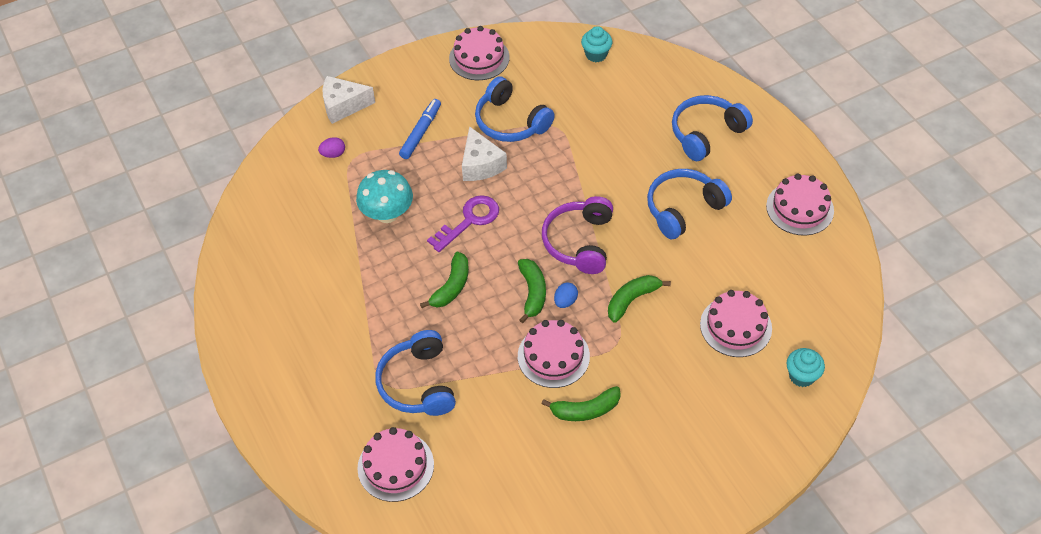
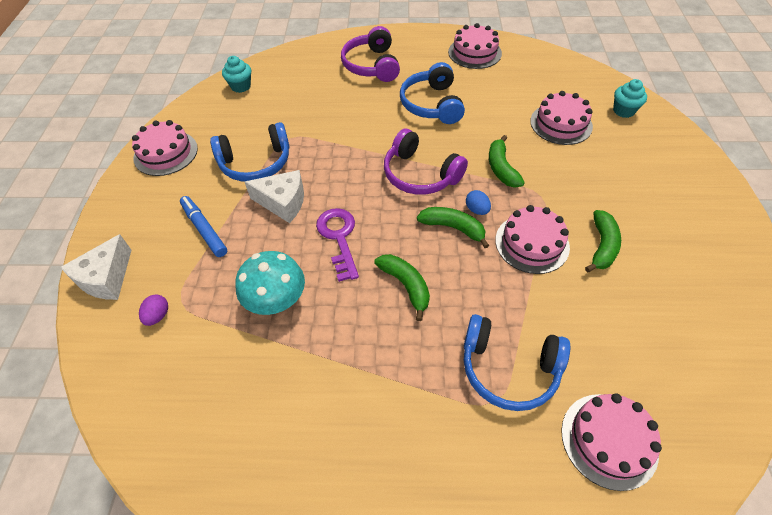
camera: 60 degrees left, 0 degrees up
(706, 133) = (371, 65): blue headphones -> purple headphones

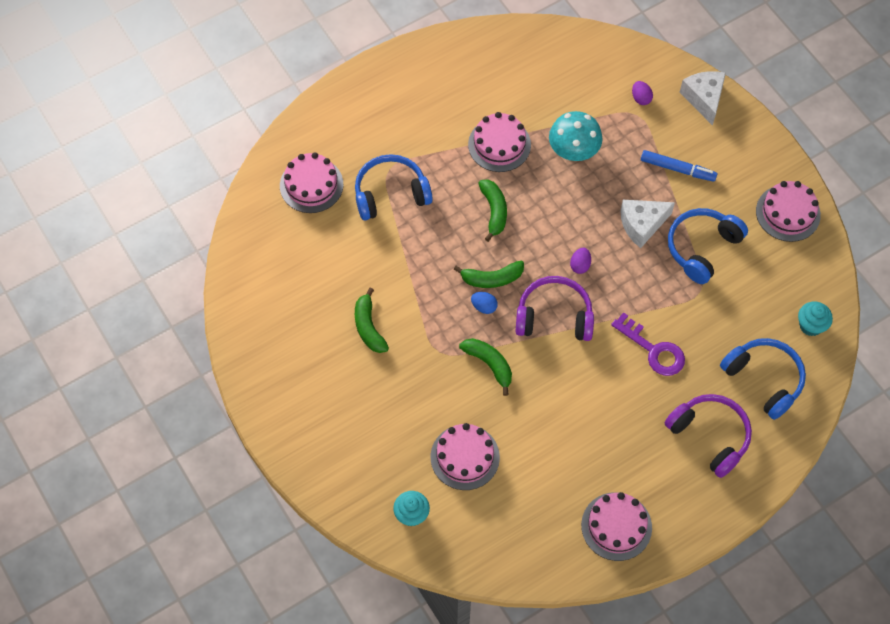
camera: 145 degrees right, 10 degrees up
(339, 238) = (572, 220): purple key -> purple key (653, 350)
(365, 199) = (580, 265): none -> purple egg
(406, 285) = (494, 211): green banana -> green banana turned 120 degrees counterclockwise
(432, 104) = (605, 411): blue headphones -> blue headphones (764, 379)
(532, 243) = (423, 299): pink cake -> pink cake (499, 144)

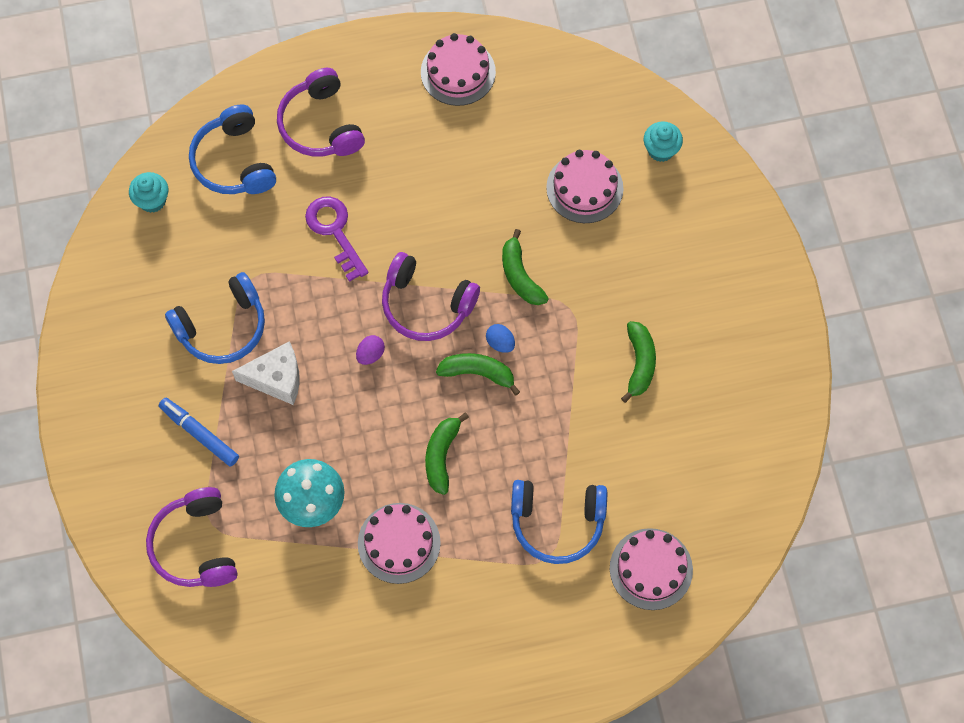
camera: 160 degrees left, 5 degrees up
(641, 98) = (195, 545): purple egg -> purple headphones
(704, 99) = (118, 517): white cheese -> none
(788, 213) = (102, 335): pink cake -> none

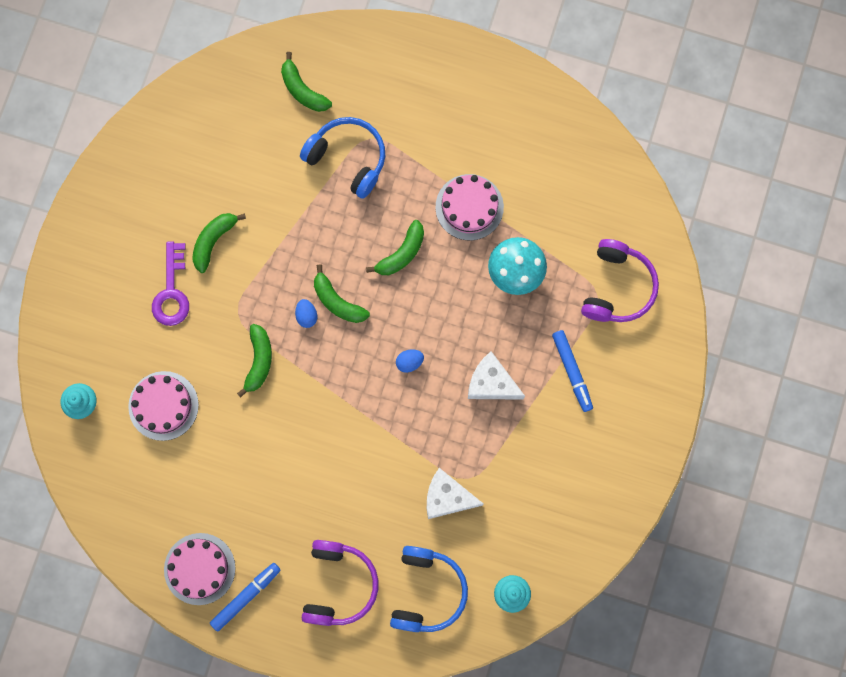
camera: 150 degrees left, 10 degrees up
(222, 327) = (510, 449): blue headphones -> none
(261, 251) = (447, 497): none -> white cheese
(334, 231) = (380, 481): purple key -> purple key (172, 291)
(370, 354) = (409, 362): purple egg -> blue egg
(400, 72) = (246, 596): none -> blue marker
(426, 305) = (344, 378): purple headphones -> none
(651, 569) = (302, 90): pink cake -> green banana

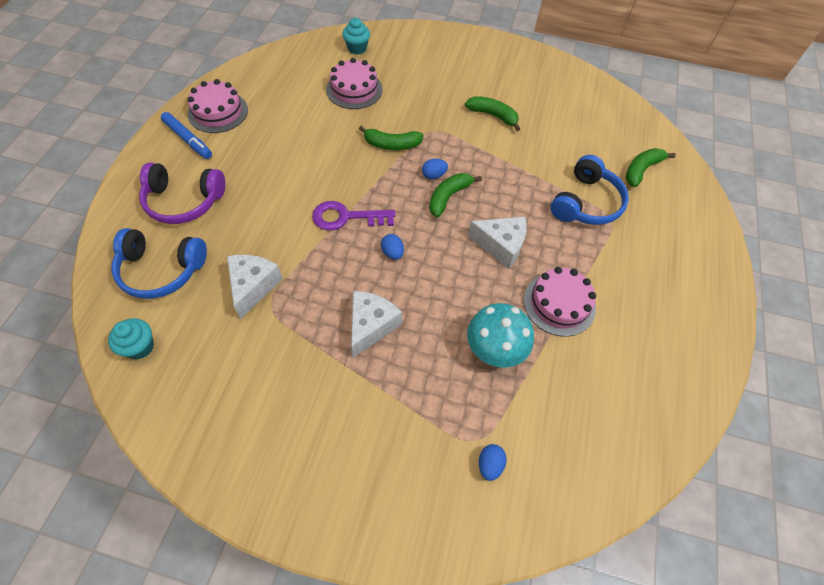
camera: 85 degrees right, 20 degrees down
(172, 291) = (447, 92): purple key -> purple key (346, 217)
(402, 253) = (501, 245): green banana -> white cheese
(572, 371) = (384, 410): blue marker -> none
(617, 287) = (490, 465): purple headphones -> blue egg

